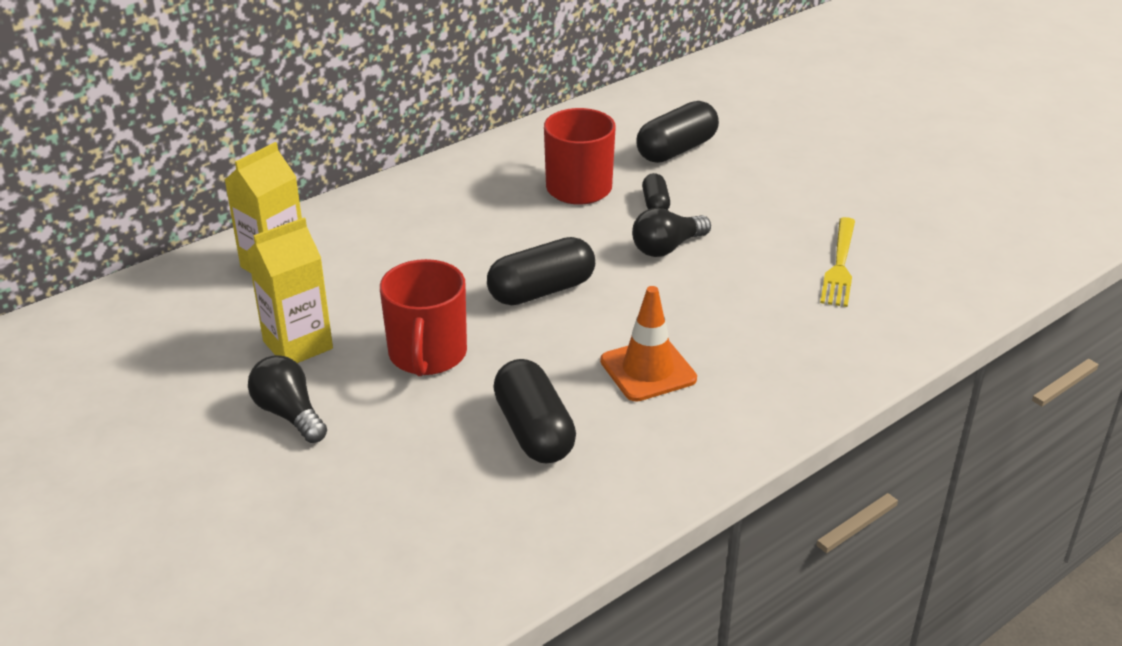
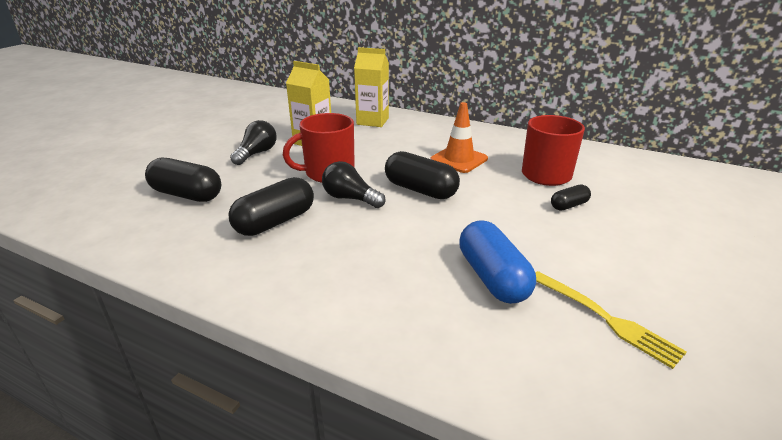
camera: 65 degrees right, 5 degrees down
(648, 370) = (367, 249): orange traffic cone -> orange traffic cone (459, 159)
(667, 247) = (521, 223): black light bulb -> black light bulb (350, 198)
(676, 150) = (650, 197): black capsule -> black capsule (187, 194)
(750, 303) = (492, 277): none -> blue capsule
(840, 266) = (606, 319): yellow fork -> yellow fork turned 120 degrees counterclockwise

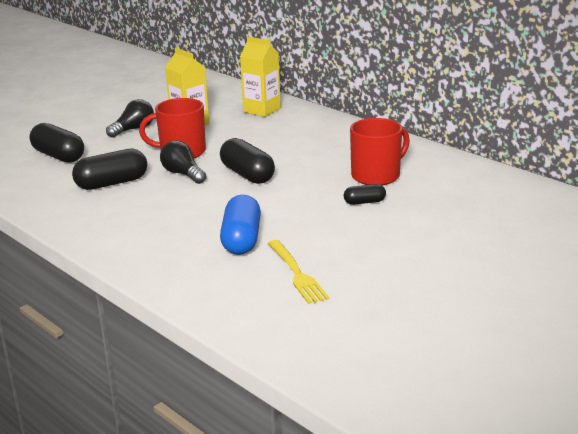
camera: 20 degrees right, 5 degrees down
(459, 159) = (308, 154): orange traffic cone -> none

